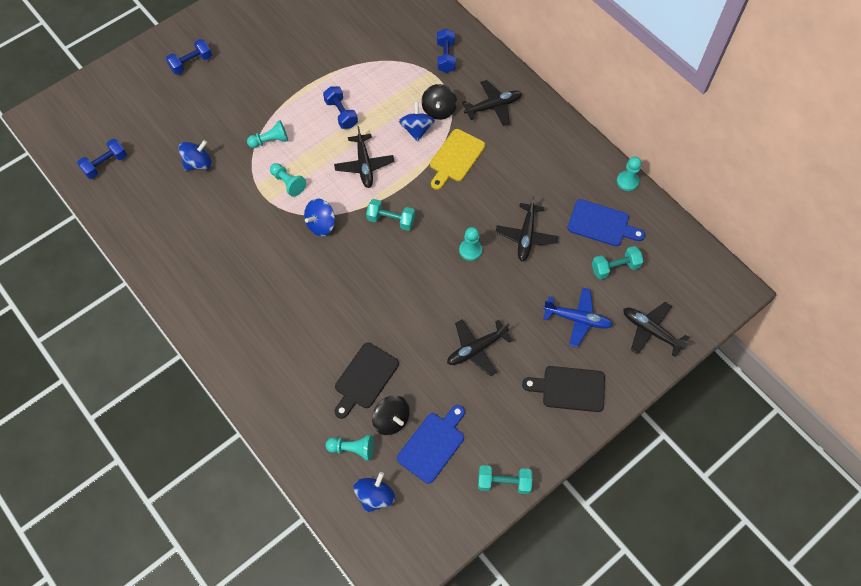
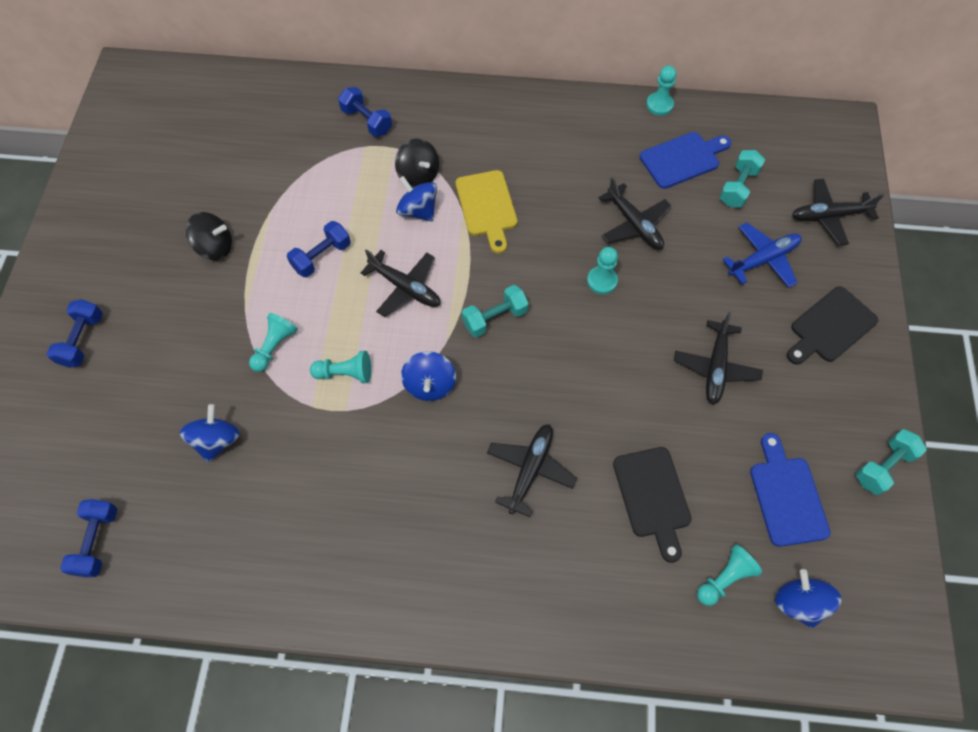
camera: 45 degrees left, 0 degrees up
(341, 113) = (321, 257): blue dumbbell -> blue dumbbell turned 60 degrees counterclockwise
(391, 420) = (724, 511): black spinning top -> black spinning top (215, 247)
(493, 106) = (466, 132): black plane -> black plane (530, 470)

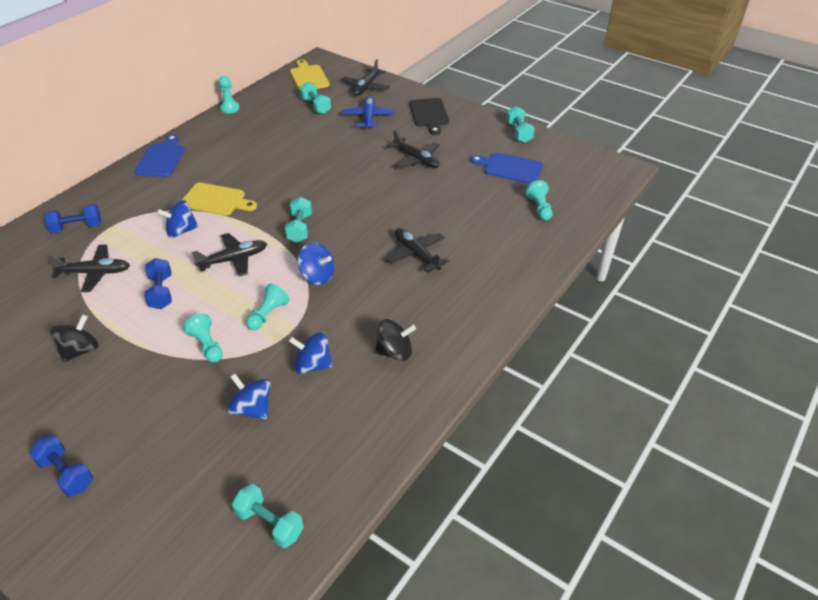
camera: 60 degrees left, 20 degrees down
(97, 542) = (270, 523): blue dumbbell -> turquoise dumbbell
(418, 175) = (154, 220): black spinning top -> black spinning top (395, 352)
(602, 281) = (321, 176): turquoise pawn -> none
(634, 224) = (297, 149): black plane -> black plane (95, 273)
(652, 497) = (473, 213): black cutting board -> none
(683, 159) = (275, 116): blue cutting board -> blue cutting board (161, 159)
(795, 139) = (308, 77): none -> yellow cutting board
(799, 602) = (570, 189): blue spinning top -> blue spinning top (312, 365)

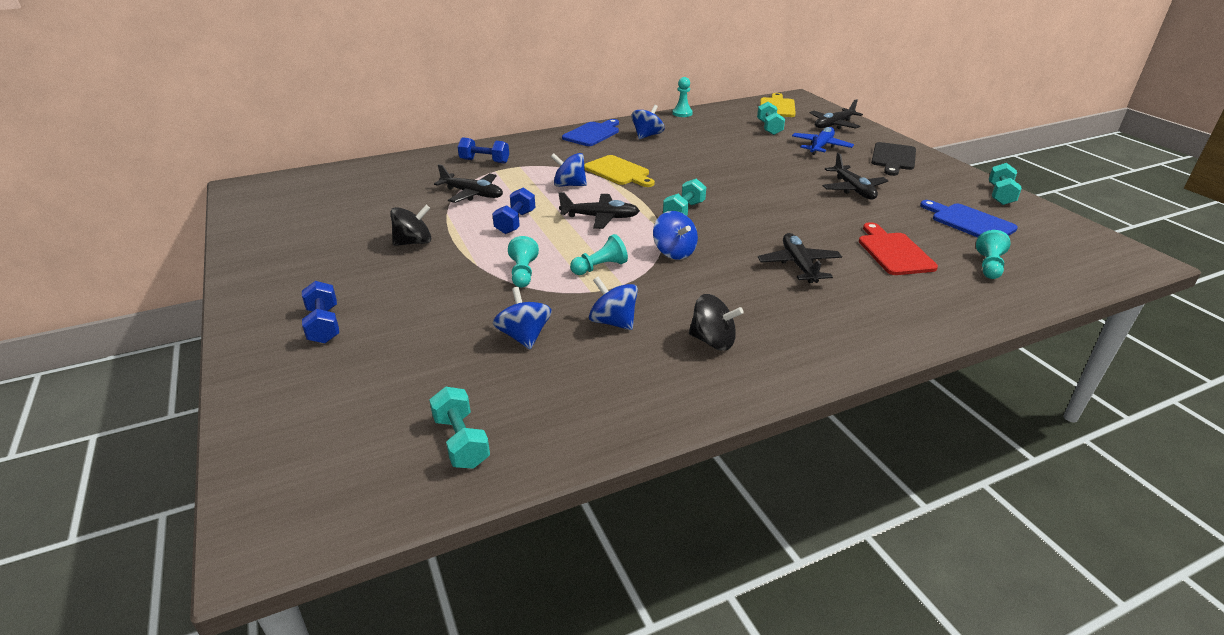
camera: 30 degrees right, 10 degrees down
(214, 146) = (647, 136): none -> blue spinning top
(474, 216) = (894, 252): none -> red cutting board

